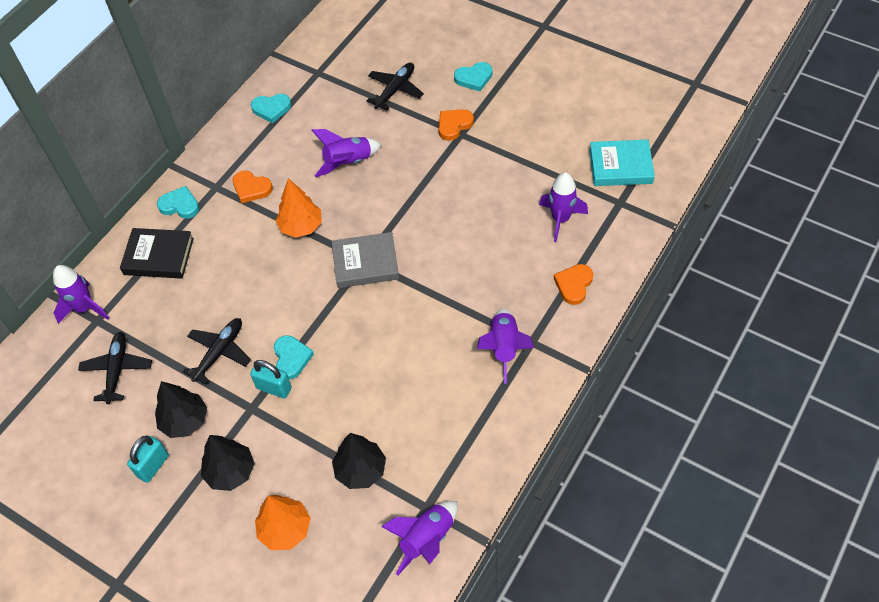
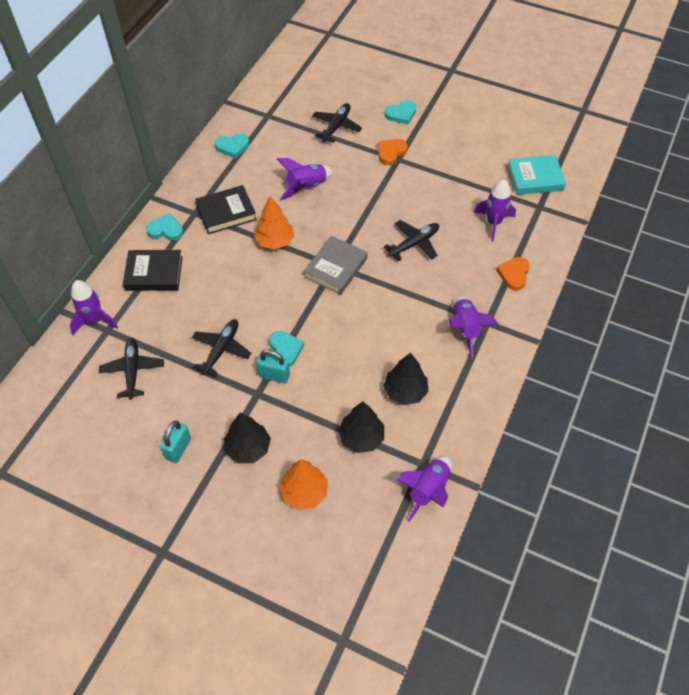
camera: 10 degrees left, 0 degrees up
(184, 421) = (200, 409): black tree -> black tree (405, 391)
(251, 188) = (226, 212): orange heart -> black book
(365, 263) = (336, 268): grey book -> grey book turned 45 degrees counterclockwise
(462, 240) = (414, 244): none -> black plane

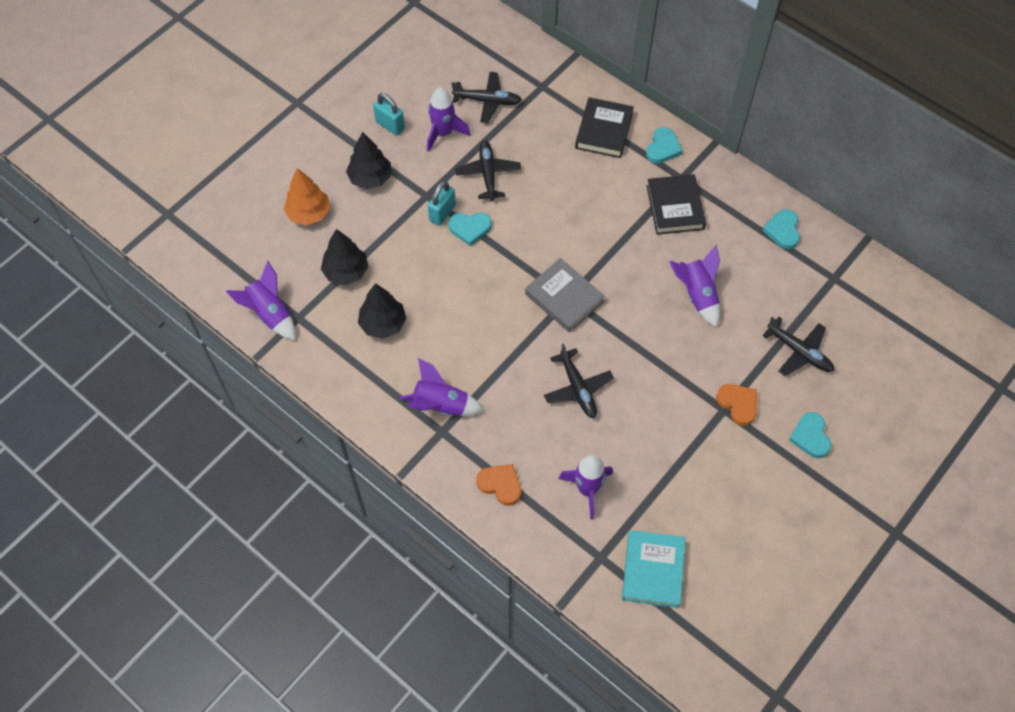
camera: 105 degrees right, 5 degrees up
(95, 321) = (556, 77): purple rocket -> purple rocket (443, 133)
(221, 350) = (488, 174): black plane -> black plane turned 135 degrees counterclockwise
(275, 241) = (619, 246): orange tree -> none

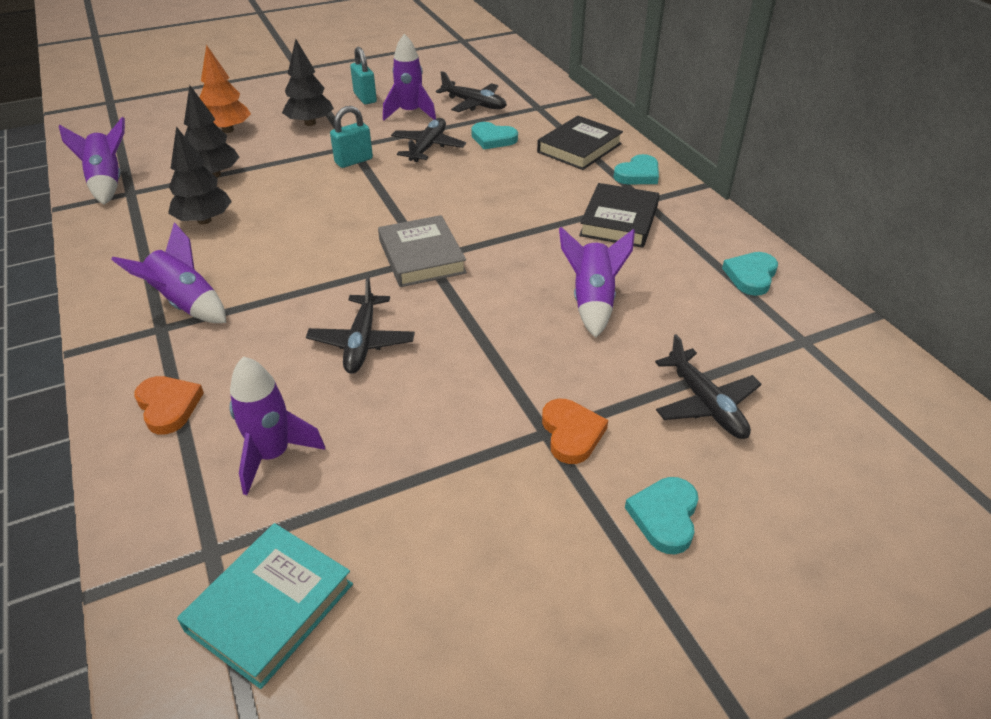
camera: 25 degrees right, 20 degrees down
(470, 228) = (370, 178): turquoise heart -> turquoise heart (493, 139)

